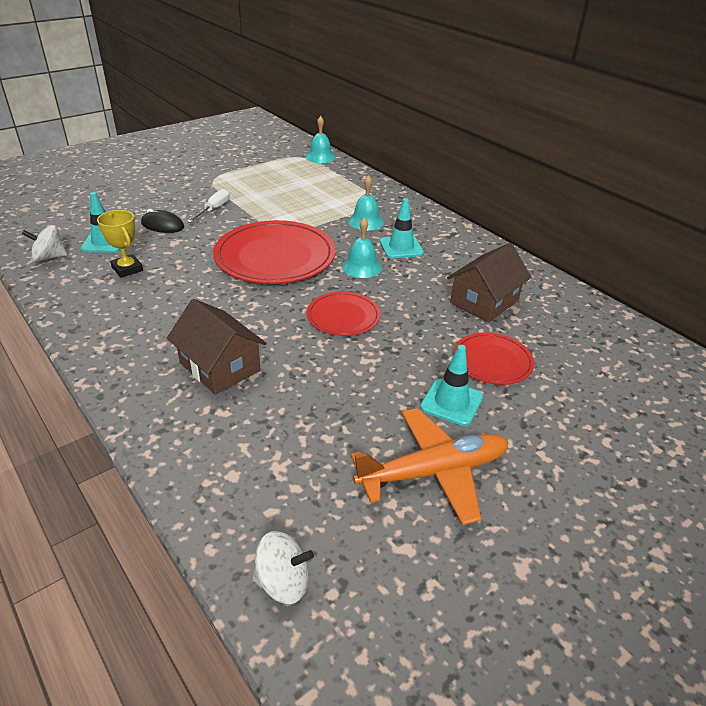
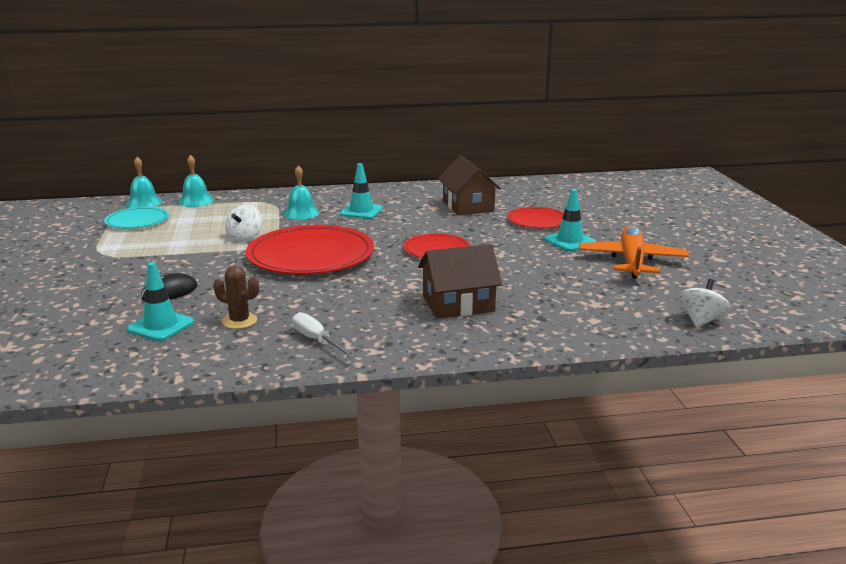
camera: 60 degrees left, 15 degrees down
(49, 257) = (148, 361): white spinning top -> white spinning top (244, 238)
(127, 269) = (239, 321): yellow trophy -> brown cactus
(213, 209) = (175, 264): white screwdriver -> white screwdriver (317, 340)
(283, 168) = (137, 221): none -> turquoise plate
(362, 267) = (372, 229): turquoise bell -> turquoise bell (196, 201)

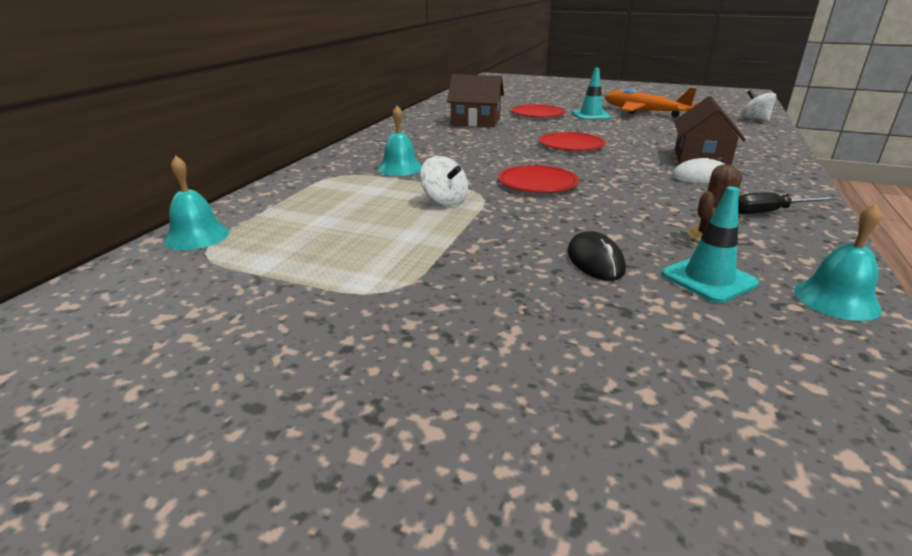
camera: 60 degrees left, 5 degrees up
(137, 221) = (274, 250): turquoise plate -> none
(196, 201) = (257, 206): turquoise bell -> turquoise bell (836, 299)
(311, 255) = (537, 183): red plate -> red plate, size x0.54
(317, 340) = (770, 212): white screwdriver -> black screwdriver
(361, 211) = (434, 149): turquoise traffic cone -> none
(392, 308) = (700, 177): none -> white mouse

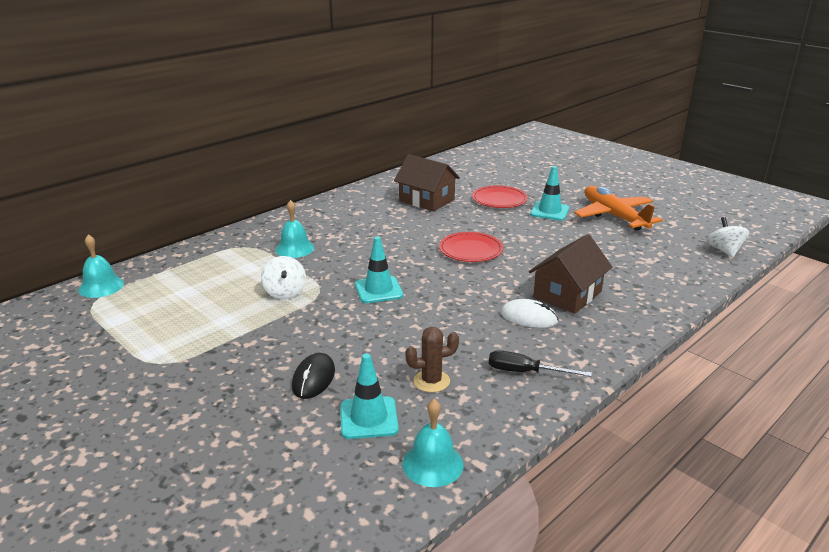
camera: 25 degrees right, 0 degrees up
(537, 183) = (378, 290): red plate -> turquoise traffic cone

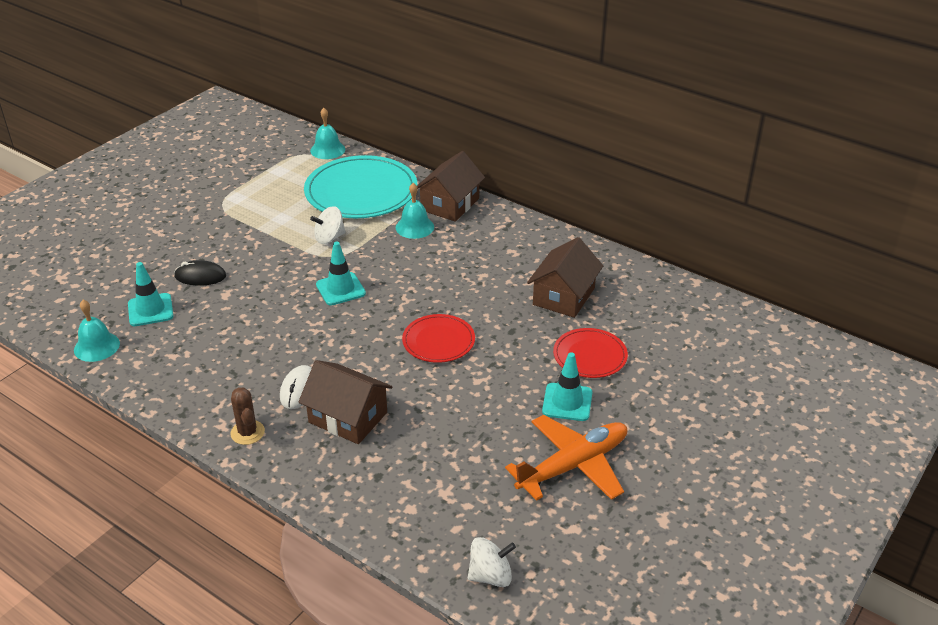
camera: 80 degrees right, 10 degrees up
(209, 271) = (361, 191): none -> turquoise plate
(268, 230) = (450, 204): none -> brown house
(431, 381) = (195, 336): brown cactus -> brown cactus (247, 432)
(525, 372) = (207, 389): black screwdriver -> none

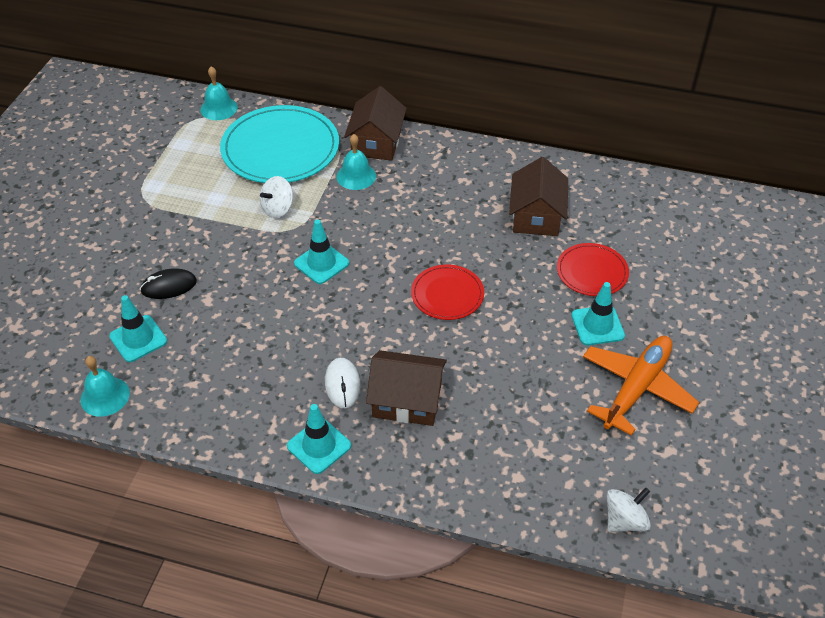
camera: 20 degrees left, 10 degrees up
(247, 432) = (319, 446): brown cactus -> turquoise traffic cone

